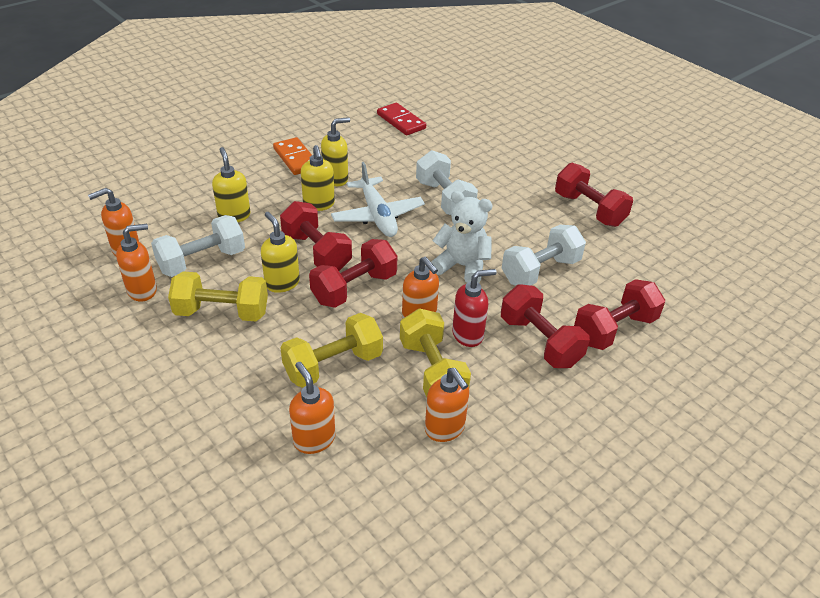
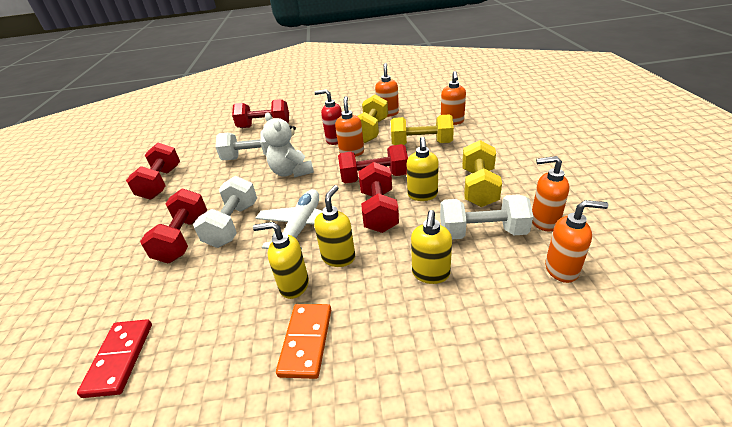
camera: 140 degrees left, 5 degrees down
(222, 312) = (478, 187): yellow dumbbell -> yellow dumbbell turned 60 degrees clockwise
(540, 341) = (304, 129): red dumbbell -> red dumbbell (183, 238)

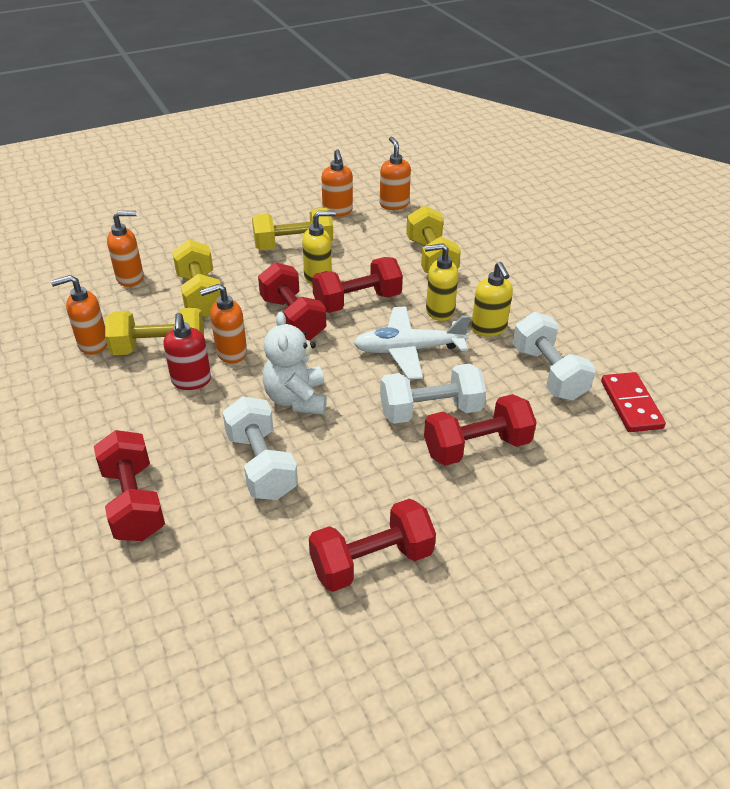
camera: 115 degrees left, 5 degrees up
(119, 359) = (631, 404): red domino -> red domino turned 75 degrees counterclockwise
(291, 172) = (296, 399): white teddy bear -> white teddy bear turned 135 degrees clockwise
(306, 341) = (535, 304): orange domino -> none
(430, 274) = (431, 258): yellow soap dispenser -> yellow dumbbell
(482, 232) = (366, 239): white dumbbell -> white dumbbell (548, 373)

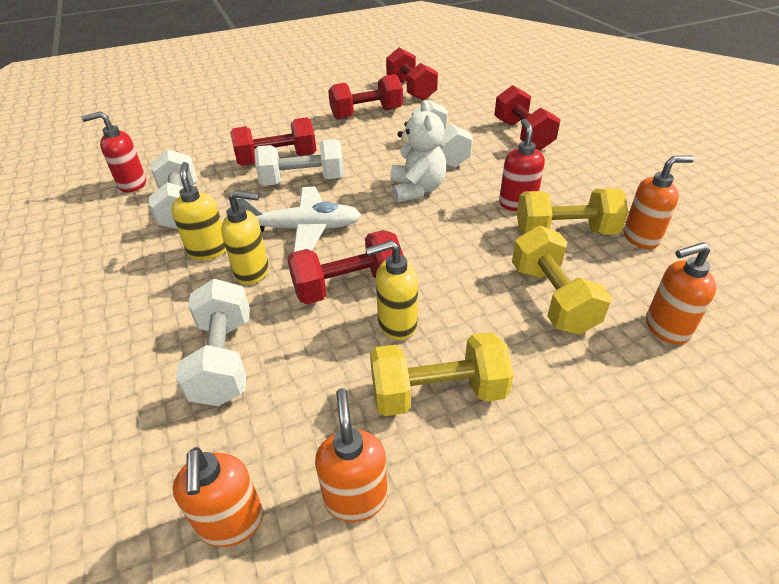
camera: 175 degrees left, 0 degrees up
(231, 353) = (488, 228): orange soap dispenser -> none
(292, 318) = (427, 265): red dumbbell -> red dumbbell (411, 89)
(431, 258) = (223, 359): yellow dumbbell -> white dumbbell
(631, 404) = (132, 184): red domino -> red soap dispenser

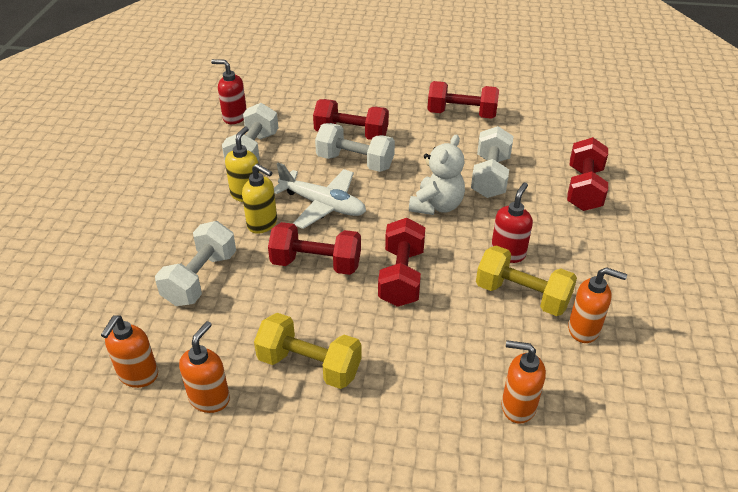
camera: 30 degrees right, 0 degrees up
(396, 324) = (324, 307): yellow soap dispenser -> none
(411, 89) = (526, 101): red dumbbell -> red dumbbell (401, 277)
(552, 298) = (453, 342): yellow dumbbell -> none

